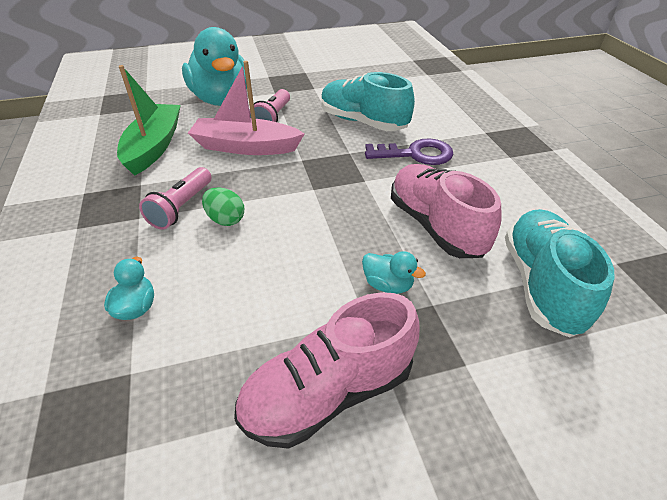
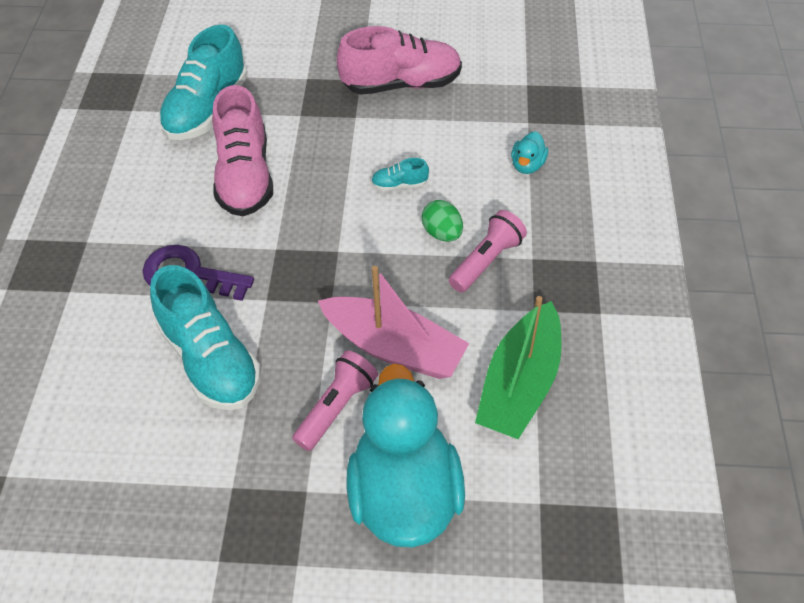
camera: 160 degrees left, 10 degrees up
(280, 252) = (399, 185): none -> turquoise shoe
(388, 285) = (323, 136): turquoise duck -> none

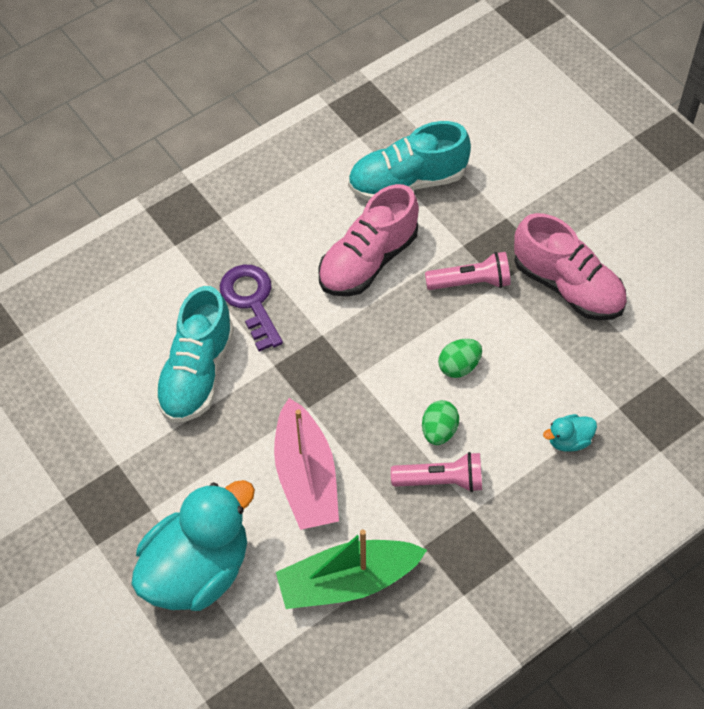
camera: 50 degrees right, 5 degrees up
(336, 407) = (227, 478): pink flashlight -> pink flashlight (471, 282)
(399, 185) = (459, 366): turquoise shoe -> green egg

